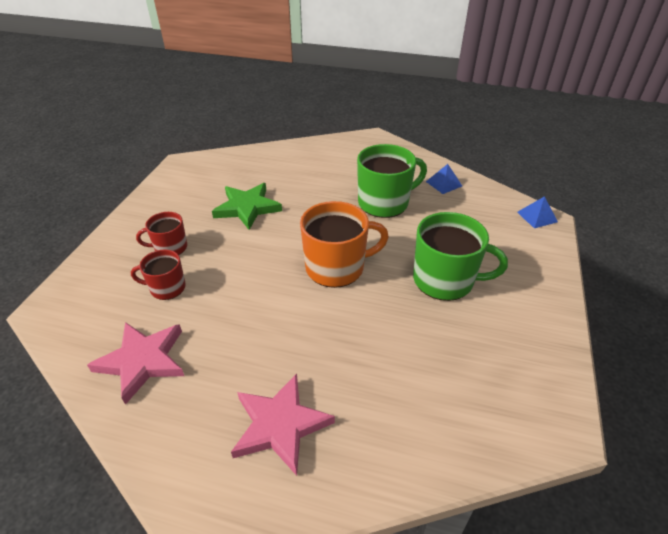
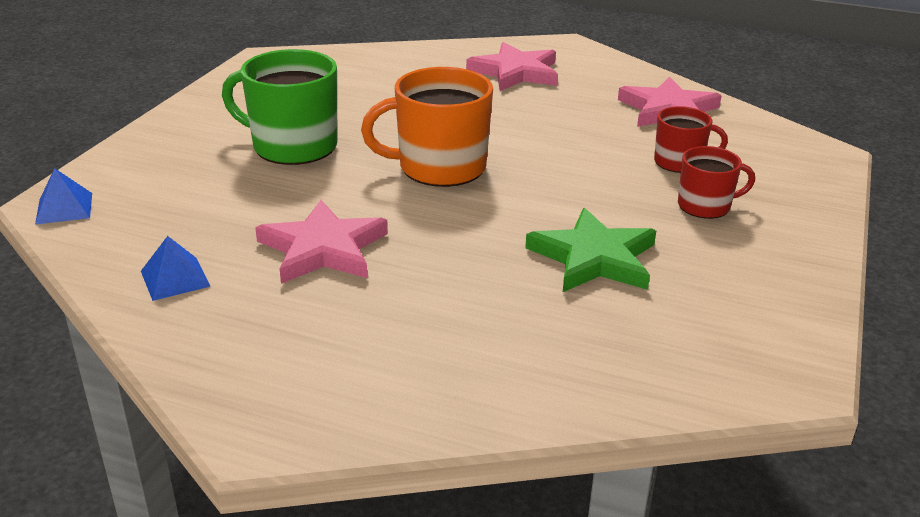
camera: 175 degrees left, 10 degrees down
(384, 203) = (323, 249): green mug -> pink star

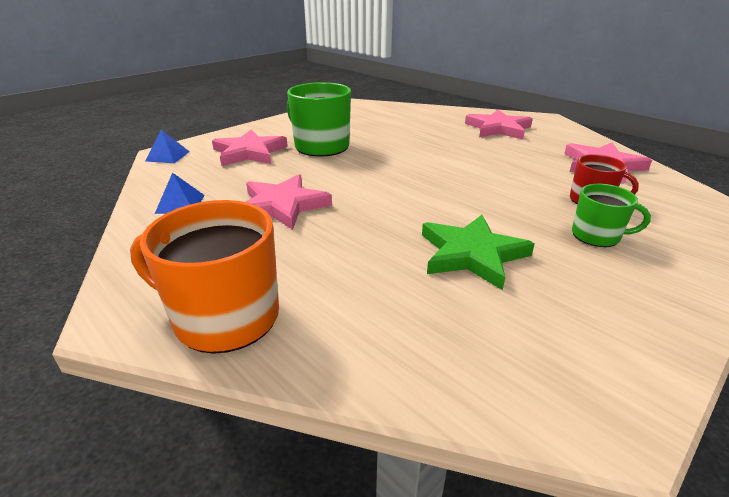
camera: 25 degrees right, 0 degrees up
(193, 176) = (249, 152): none -> pink star
(440, 167) = (402, 173): orange mug -> orange mug (224, 317)
(705, 206) = (597, 236): red mug -> green mug

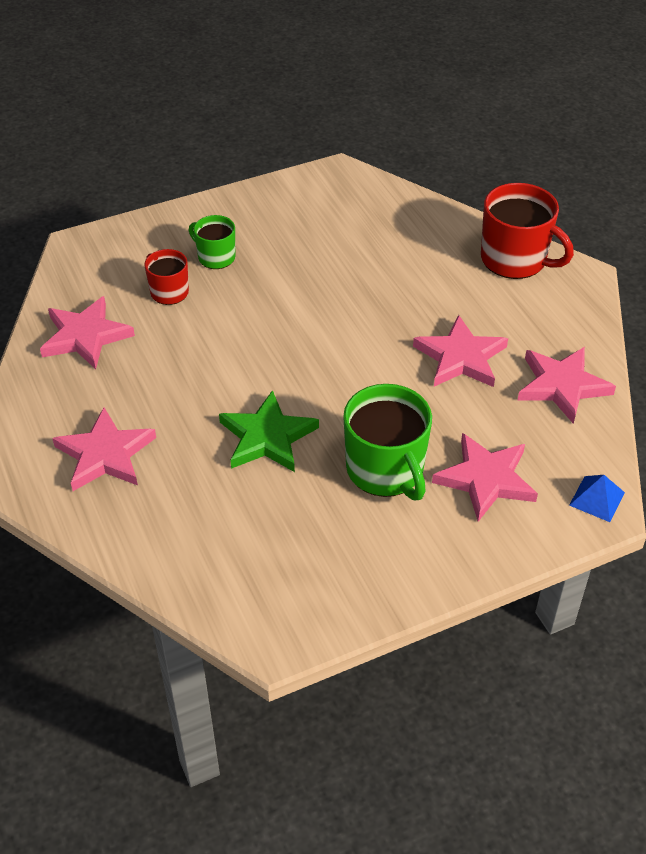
camera: 160 degrees left, 15 degrees up
(180, 204) = (562, 386): blue pyramid -> pink star
(224, 317) = (515, 259): orange mug -> red mug
(472, 254) = (327, 265): green star -> green star (267, 437)

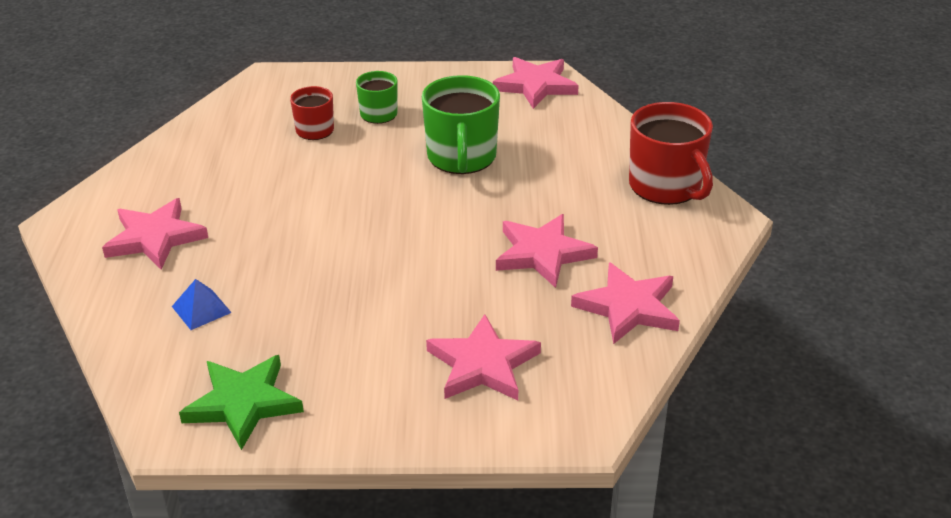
camera: 25 degrees right, 10 degrees down
(85, 336) = (216, 144): pink star -> pink star (535, 85)
(267, 437) = (304, 266): green star -> green star (243, 403)
(386, 470) = (391, 326): green mug -> green mug (461, 157)
(597, 498) = (585, 418): blue pyramid -> blue pyramid (201, 309)

